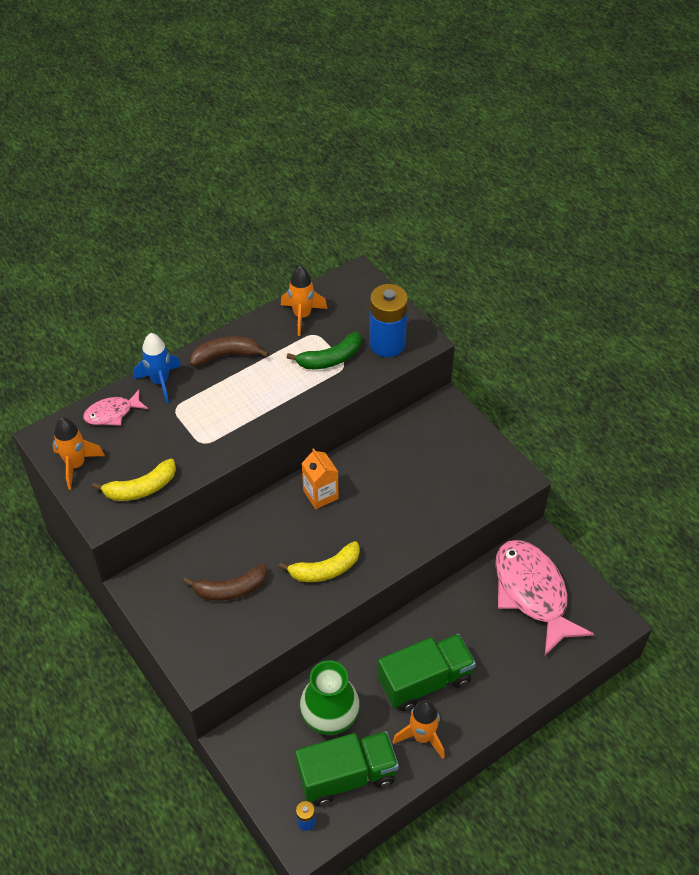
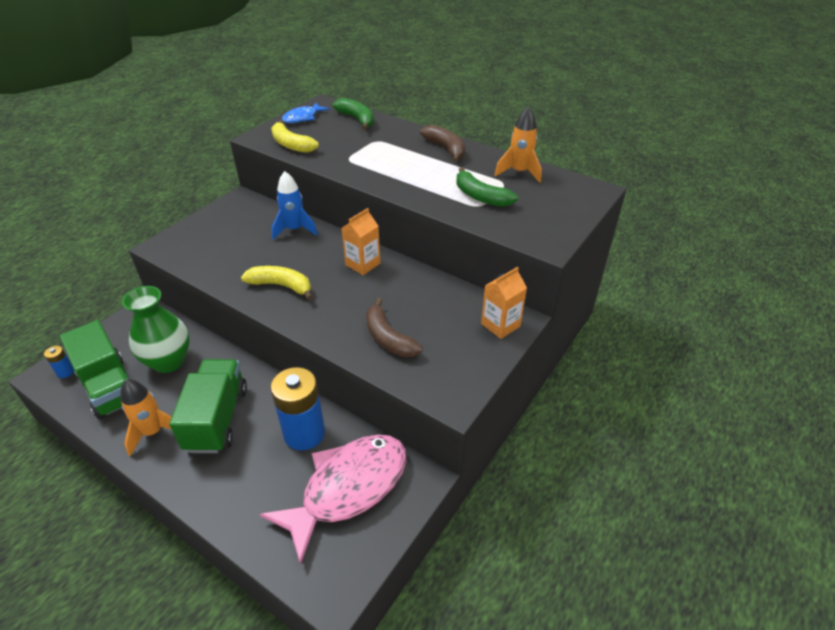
camera: 70 degrees right, 10 degrees down
(76, 465) = (302, 118): orange rocket -> blue fish
(112, 413) = (357, 119): pink fish -> green banana
(160, 382) = (399, 129): blue rocket -> blue rocket (294, 230)
(230, 589) = (247, 240): brown banana -> brown banana (388, 338)
(325, 569) = (281, 286): yellow banana -> yellow banana turned 150 degrees clockwise
(387, 344) = (525, 223): blue battery -> blue battery (304, 433)
(424, 681) = (217, 418): green truck -> green truck turned 135 degrees counterclockwise
(448, 419) = (500, 325): none -> orange carton

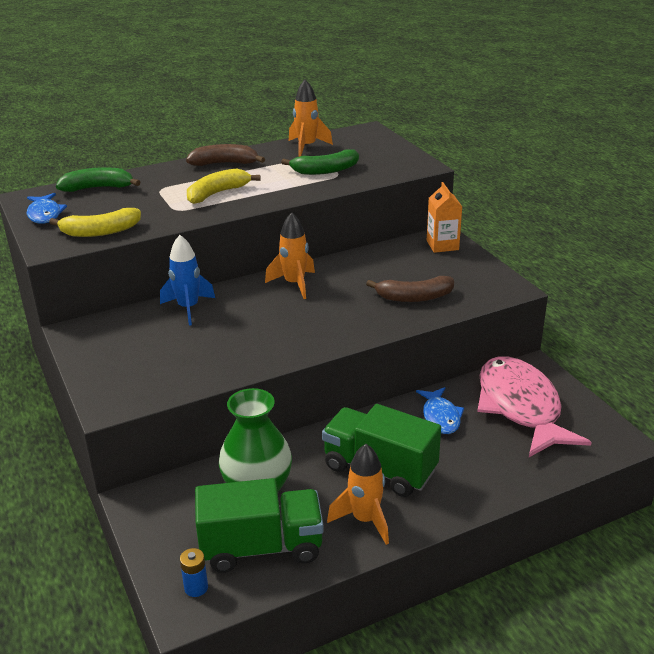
camera: 60 degrees left, 10 degrees down
(281, 286) = (281, 336): yellow banana -> yellow banana (217, 193)
(304, 433) = (440, 417): blue battery -> blue fish
(363, 264) = (294, 284): orange carton -> orange rocket

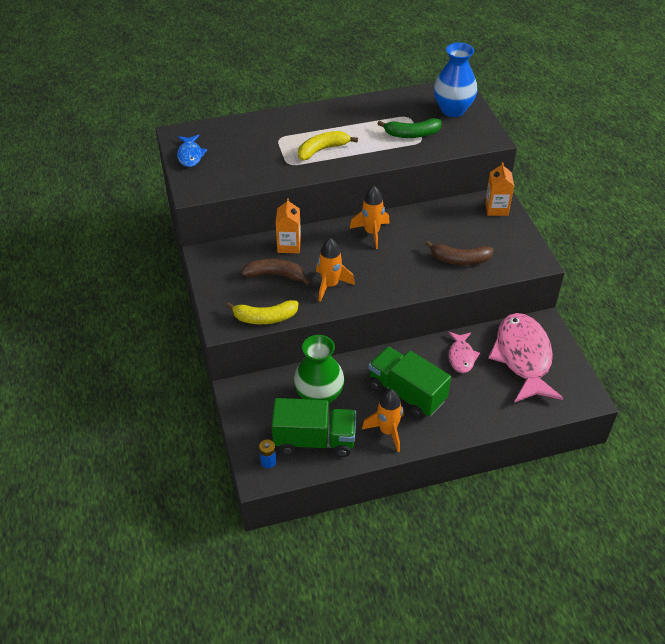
camera: 10 degrees right, 15 degrees up
(98, 188) = (232, 130): green banana -> none
(100, 232) = (229, 180): yellow banana -> yellow banana (265, 318)
(188, 308) = (289, 245): blue rocket -> orange carton
(224, 163) = (333, 115): brown banana -> brown banana (275, 275)
(307, 147) = (403, 103): orange rocket -> orange rocket (330, 285)
(367, 147) = (453, 110): none -> blue vase
(440, 417) = (461, 356): blue fish -> pink fish

